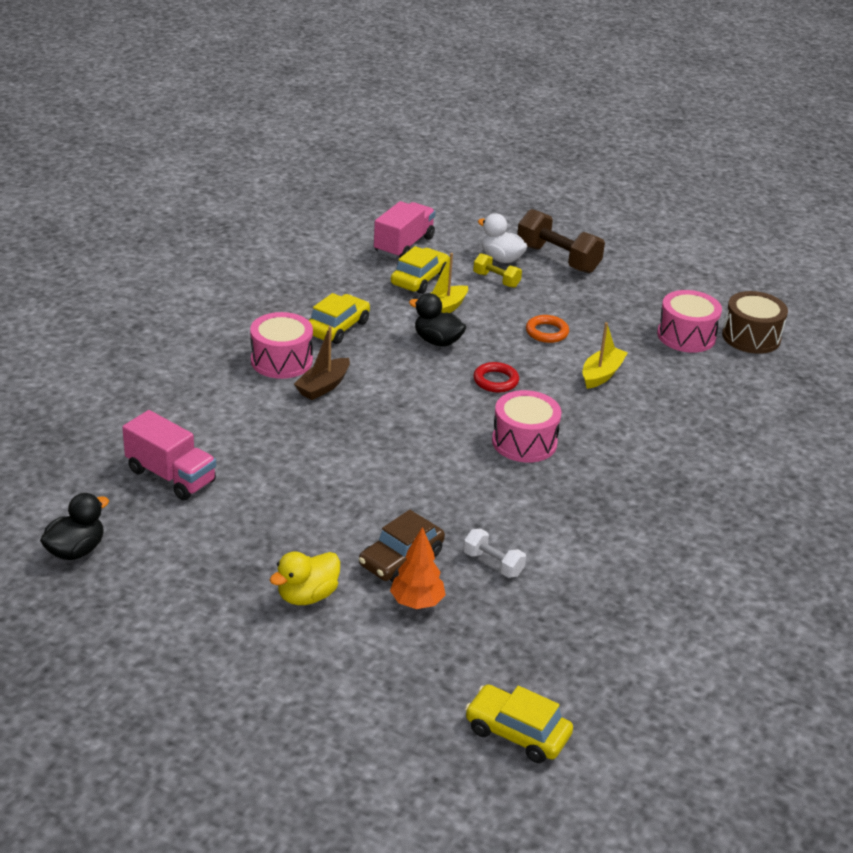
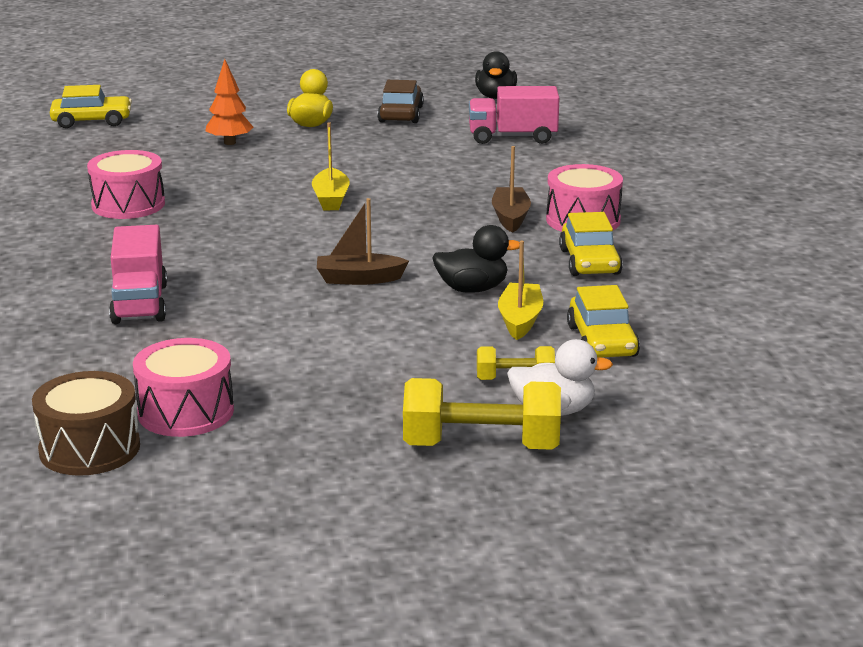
camera: 145 degrees right, 10 degrees down
(401, 559) = (271, 155): brown car -> brown car (400, 114)
(404, 245) = (695, 373): pink truck -> pink truck (139, 303)
(493, 564) = (197, 173): white dumbbell -> none
(495, 381) = (359, 279): red ring -> brown boat
(524, 442) = (264, 245): pink drum -> pink drum (128, 204)
(547, 332) = (368, 345): orange ring -> none
(558, 259) = (481, 446): brown dumbbell -> yellow dumbbell
(601, 374) = (251, 327): yellow boat -> yellow boat (331, 199)

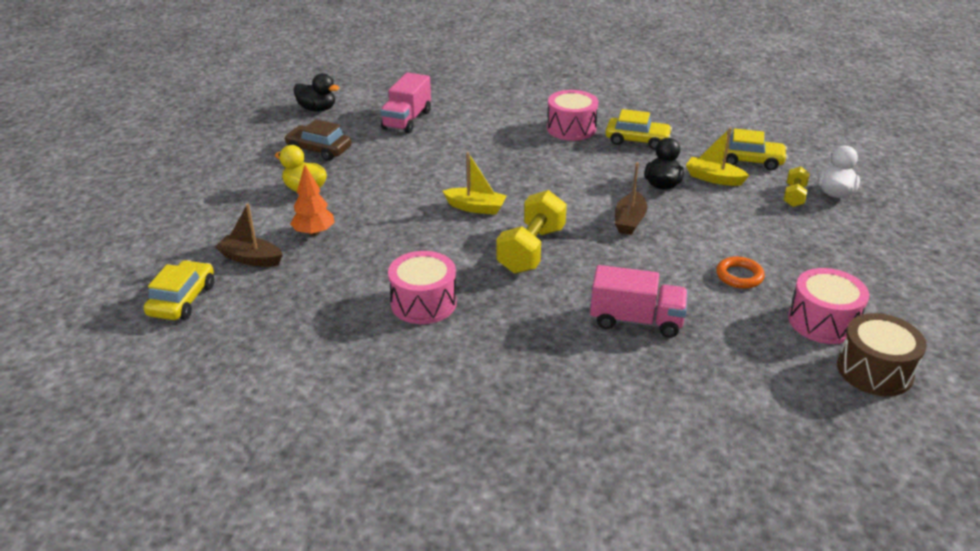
camera: 70 degrees left, 10 degrees up
(266, 353) = (739, 276): none -> orange ring
(481, 446) = (876, 222): yellow dumbbell -> yellow dumbbell (531, 250)
(510, 217) = (552, 150): brown boat -> brown boat (251, 259)

